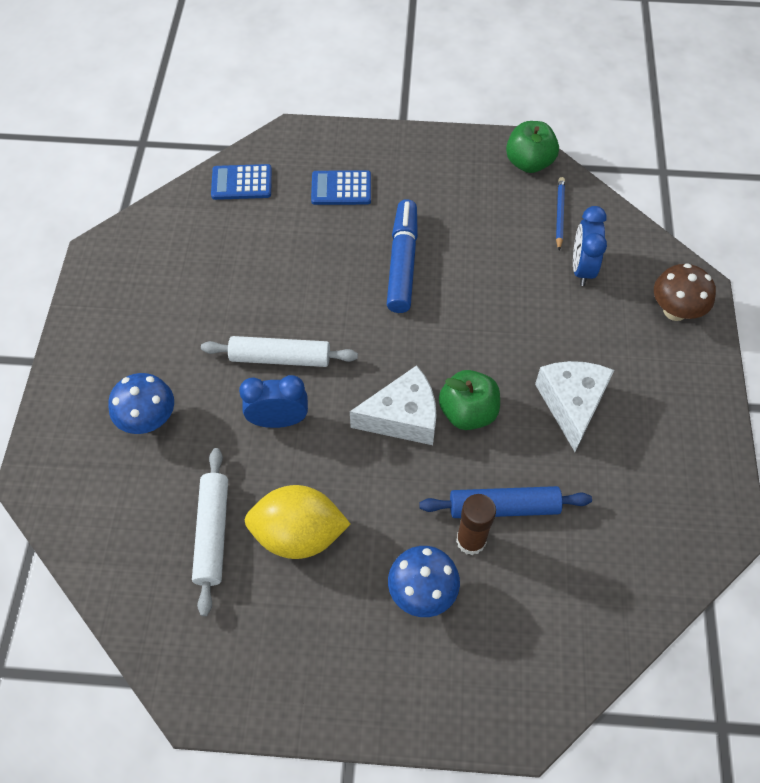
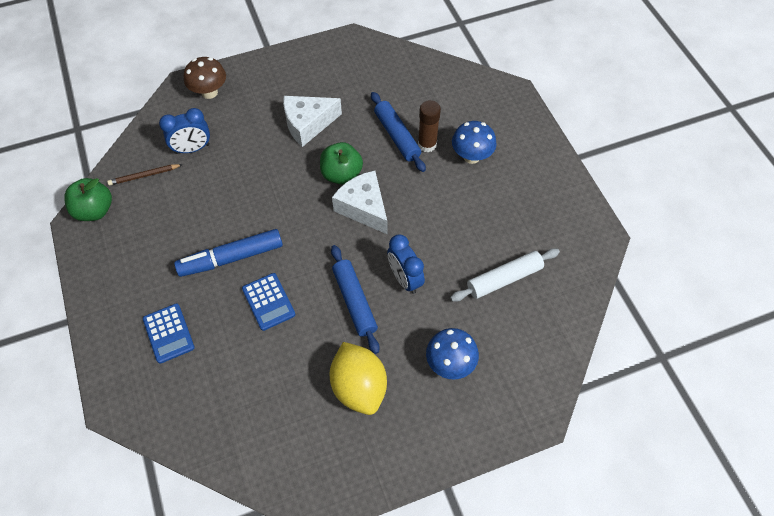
camera: 115 degrees left, 0 degrees up
(241, 183) = (189, 418): blue calculator -> blue calculator (268, 302)
(280, 358) = (355, 301): white rolling pin -> blue rolling pin
(299, 534) = (476, 231): yellow lemon -> yellow lemon (359, 387)
(559, 214) = (144, 176): blue pencil -> brown pencil

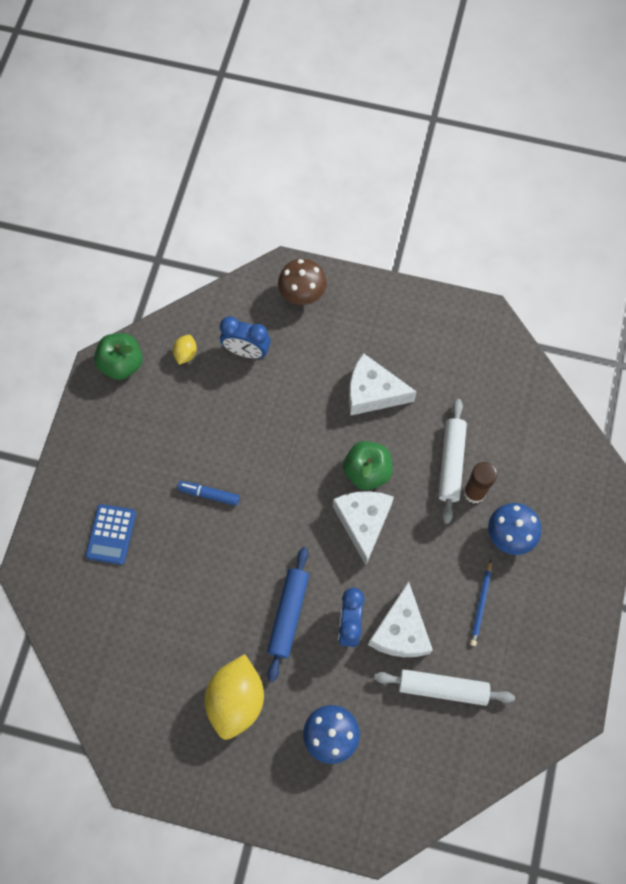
camera: 35 degrees right, 10 degrees up
(144, 176) = (186, 354): brown pencil -> yellow lemon
(231, 258) = (209, 494): blue marker -> blue marker, size x0.54
(268, 302) = (213, 562): blue calculator -> none
(397, 136) = (451, 463): blue rolling pin -> white rolling pin
(445, 261) = (400, 631): none -> white cheese
(487, 210) = (481, 604): none -> blue pencil

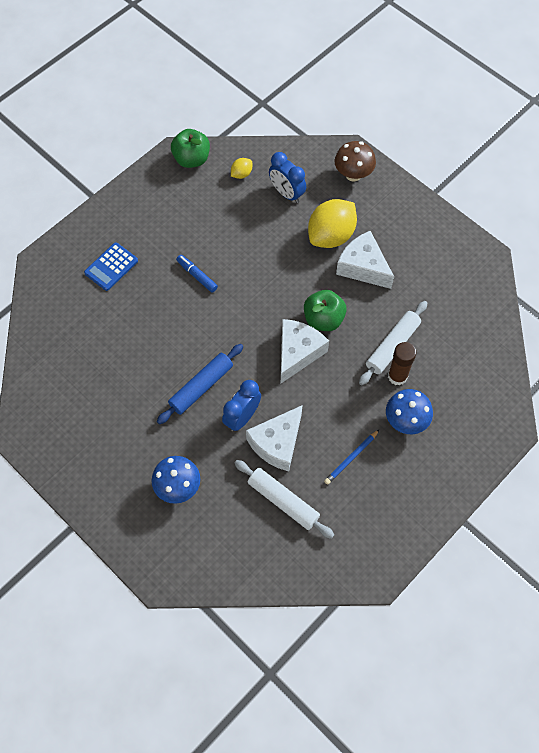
camera: 30 degrees right, 5 degrees down
(236, 700) = (126, 424): yellow lemon -> yellow lemon (331, 236)

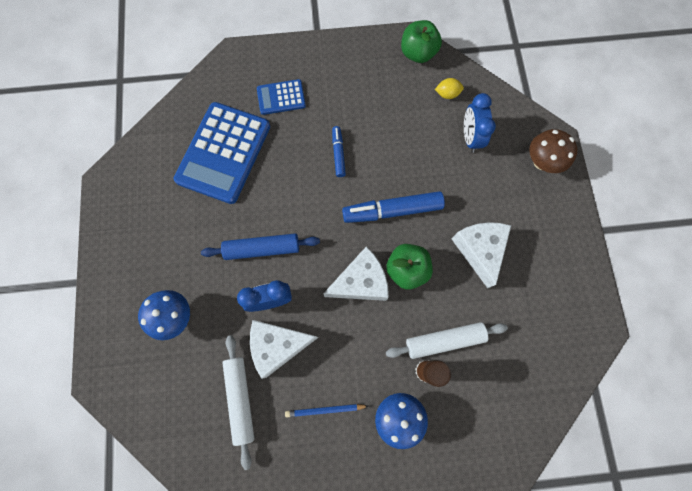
camera: 40 degrees right, 10 degrees up
(103, 341) = (223, 153): none -> blue calculator
(275, 286) = (392, 210): none -> blue marker
(331, 236) = (476, 202): yellow lemon -> none

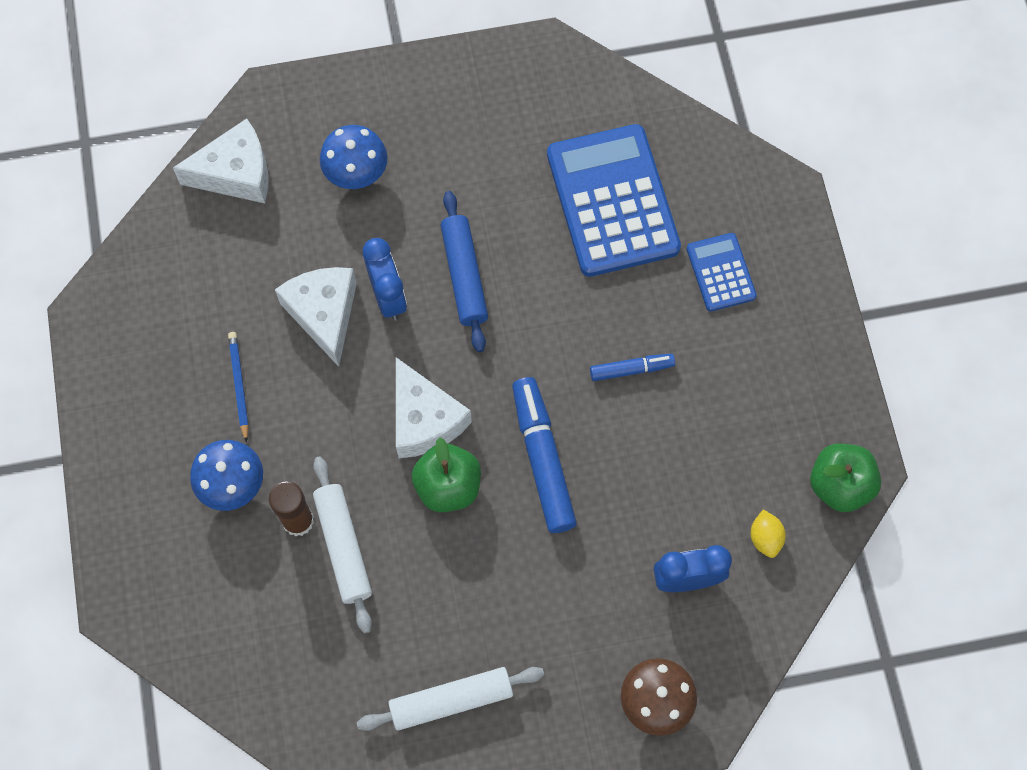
camera: 85 degrees right, 5 degrees down
(223, 153) = (612, 201): blue calculator -> blue calculator turned 60 degrees clockwise
(240, 399) = (250, 274): white rolling pin -> white rolling pin (451, 700)
(479, 250) = (489, 597): white cheese -> white cheese (236, 173)

